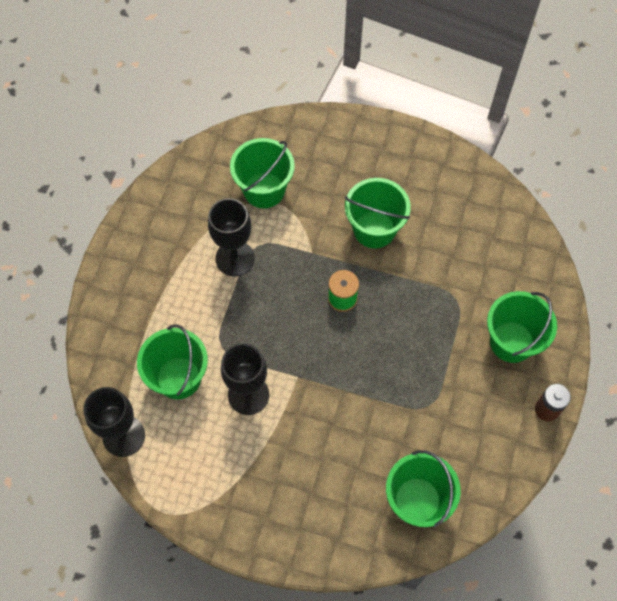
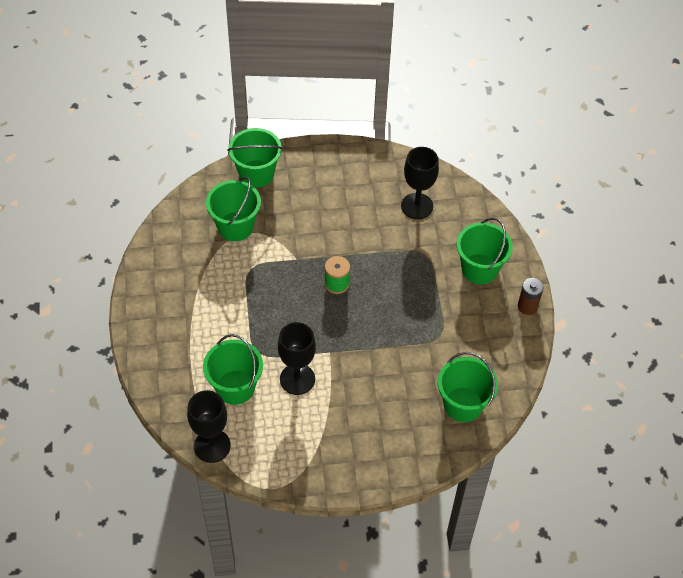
camera: 25 degrees left, 10 degrees down
(235, 258) = (237, 284): black goblet -> black goblet (417, 206)
(374, 229) = (337, 226): green bucket -> green bucket (256, 174)

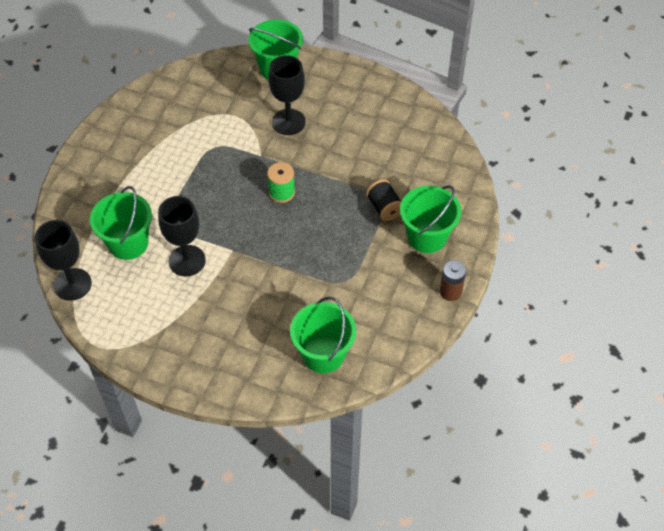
camera: 30 degrees right, 0 degrees up
(235, 226) = (226, 105): green bucket -> none
(417, 206) = (405, 154): black goblet -> black goblet (288, 122)
(430, 259) = (384, 207): none -> black spool

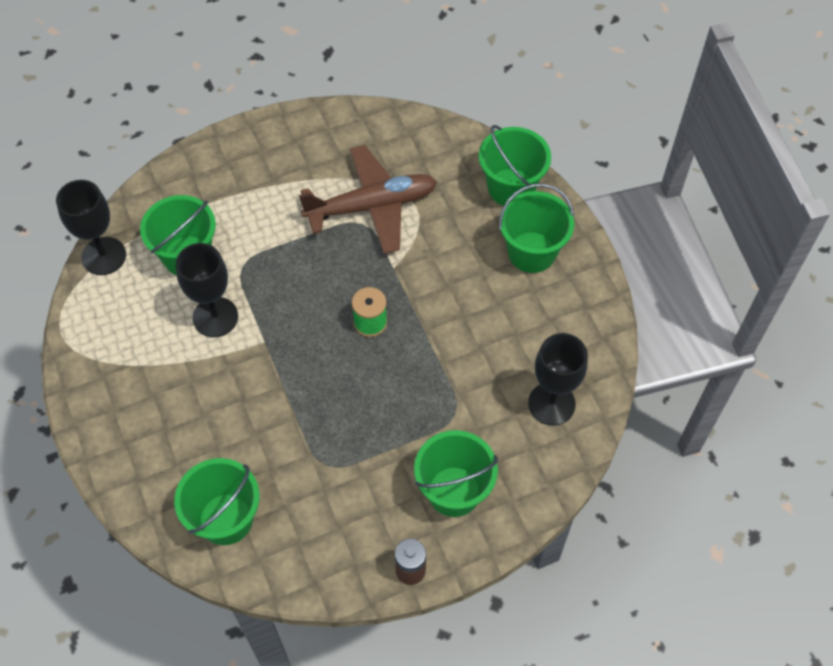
camera: 45 degrees right, 5 degrees up
(209, 134) = (372, 206): none -> brown plane
(288, 122) = (458, 254): black goblet -> black goblet (551, 403)
(327, 91) = (531, 252): none -> green bucket
(384, 207) = (447, 423): black spool -> none

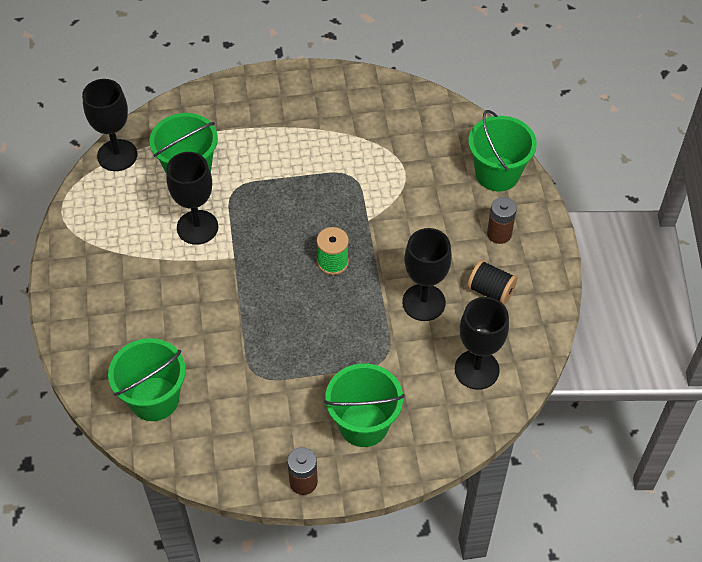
camera: 15 degrees right, 5 degrees down
(372, 206) = (365, 163): brown plane -> none
(477, 344) = (423, 302): none -> black goblet
(531, 252) = (499, 234): green bucket -> brown battery
(541, 316) = (490, 291): none -> black spool

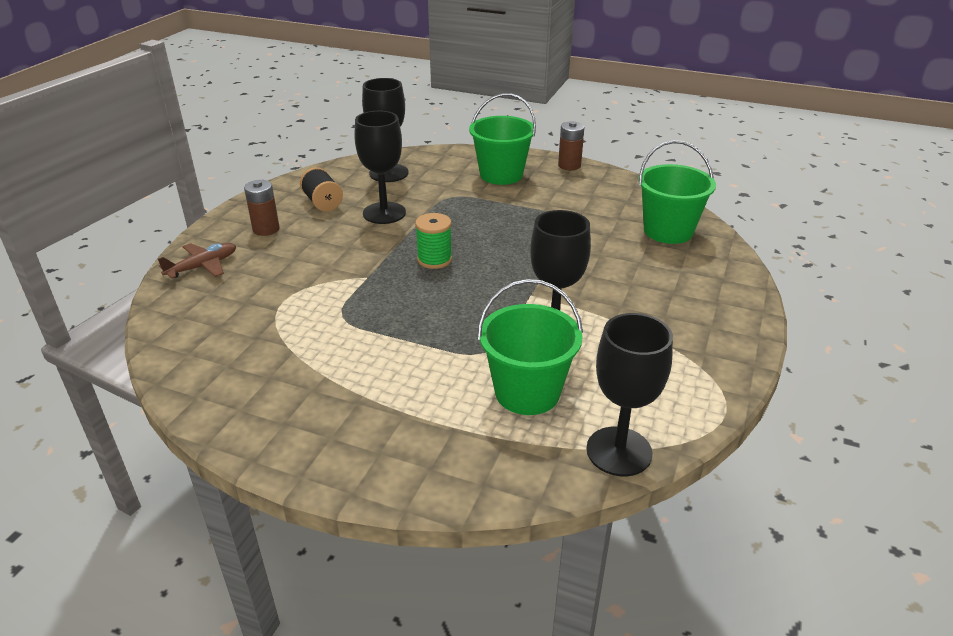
camera: 150 degrees left, 20 degrees down
(497, 174) = (203, 266): green bucket -> brown plane

